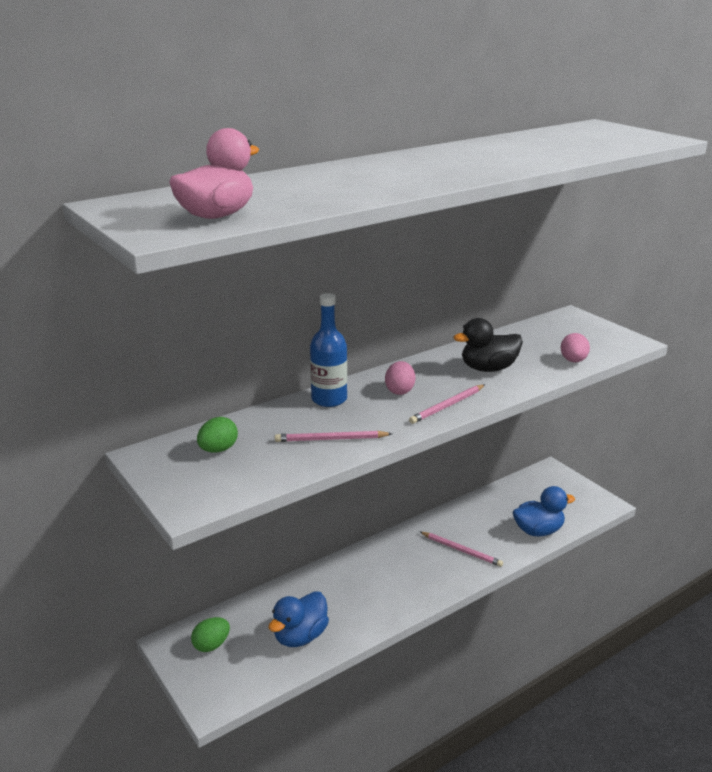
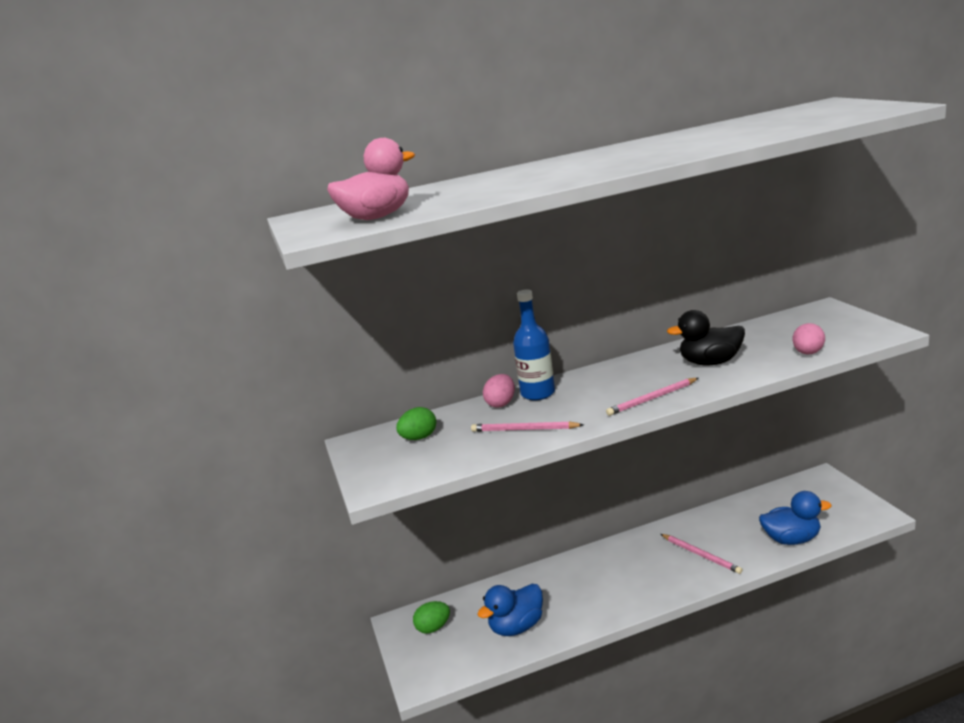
camera: 20 degrees right, 5 degrees down
(399, 391) = (610, 385): pink egg -> pink egg (501, 403)

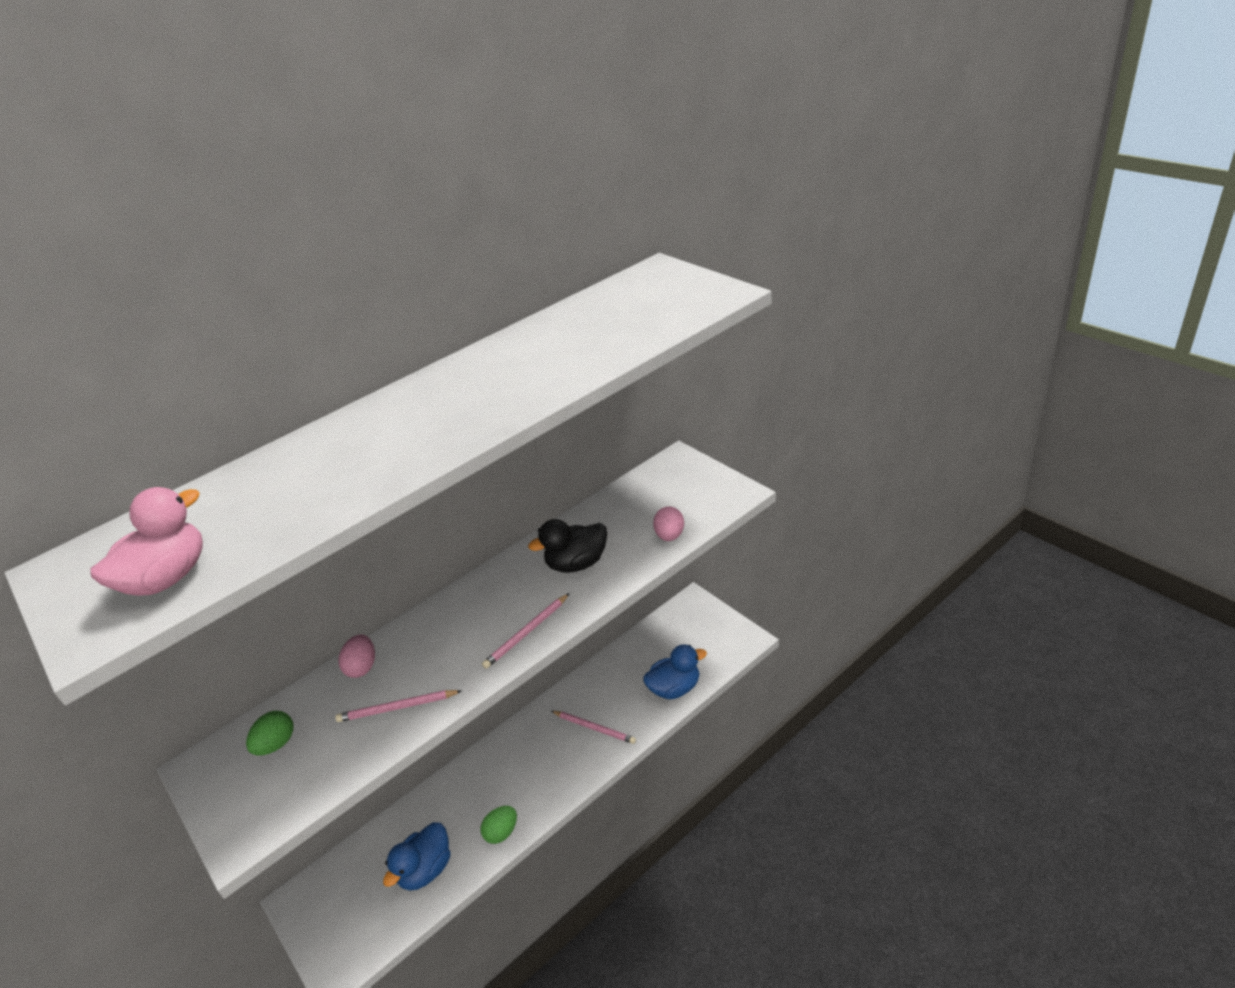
camera: 20 degrees left, 15 degrees up
(433, 628) = (336, 896): green egg -> green egg (502, 832)
(538, 393) = (401, 643): blue bottle -> none

